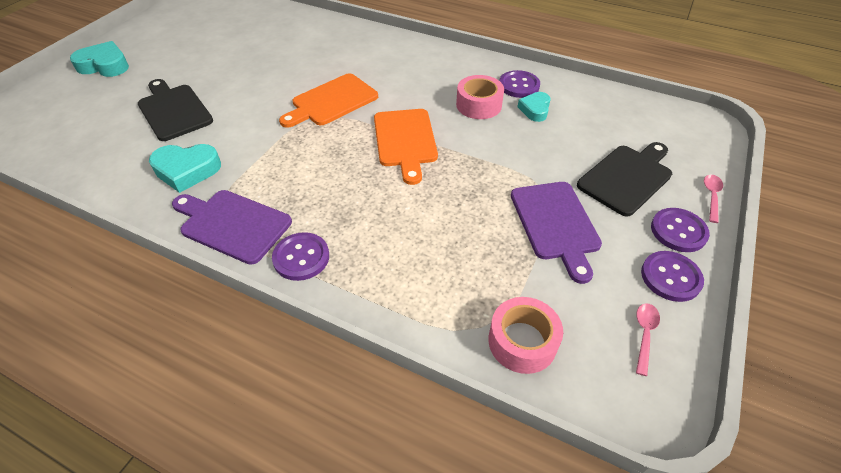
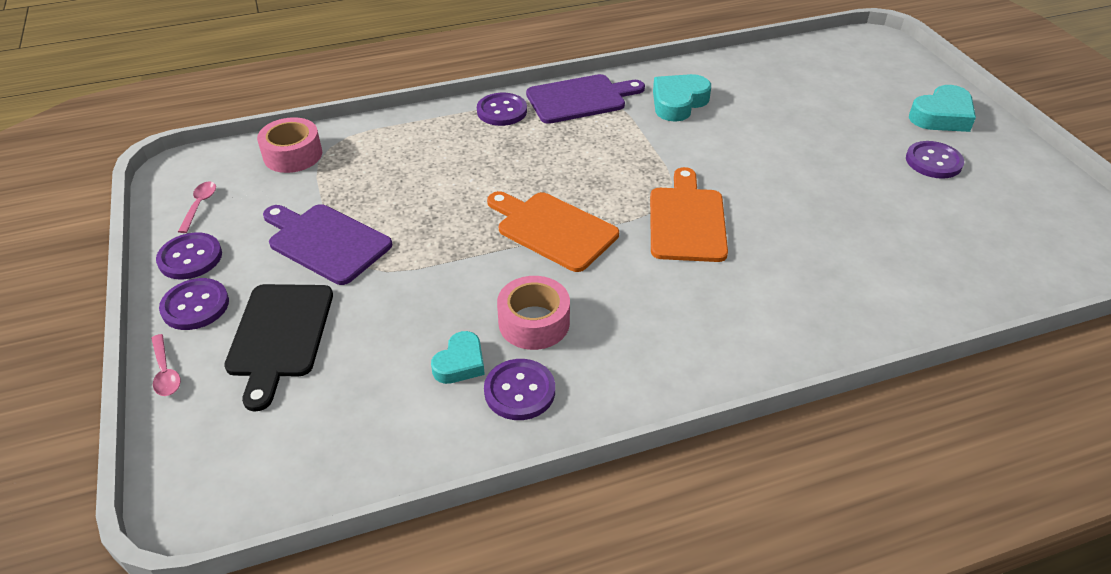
camera: 135 degrees right, 5 degrees down
(170, 53) = (933, 161): none -> purple button
(173, 110) = (791, 125): black cutting board -> none
(535, 109) = (460, 363): turquoise heart -> turquoise heart turned 60 degrees clockwise
(644, 334) = (199, 205): pink spoon -> pink spoon turned 150 degrees counterclockwise

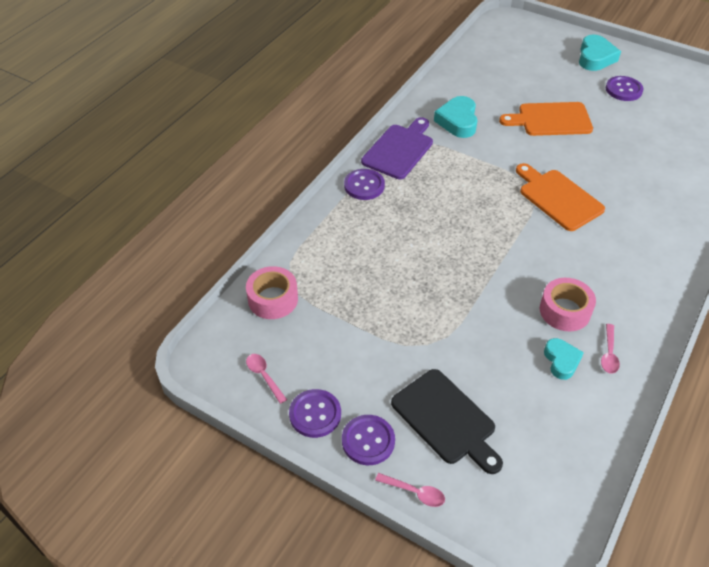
camera: 40 degrees left, 5 degrees up
(326, 242) = (385, 343): purple cutting board -> none
(519, 391) = (609, 354): purple button -> pink spoon
(553, 229) = (500, 248): orange cutting board -> orange cutting board (551, 120)

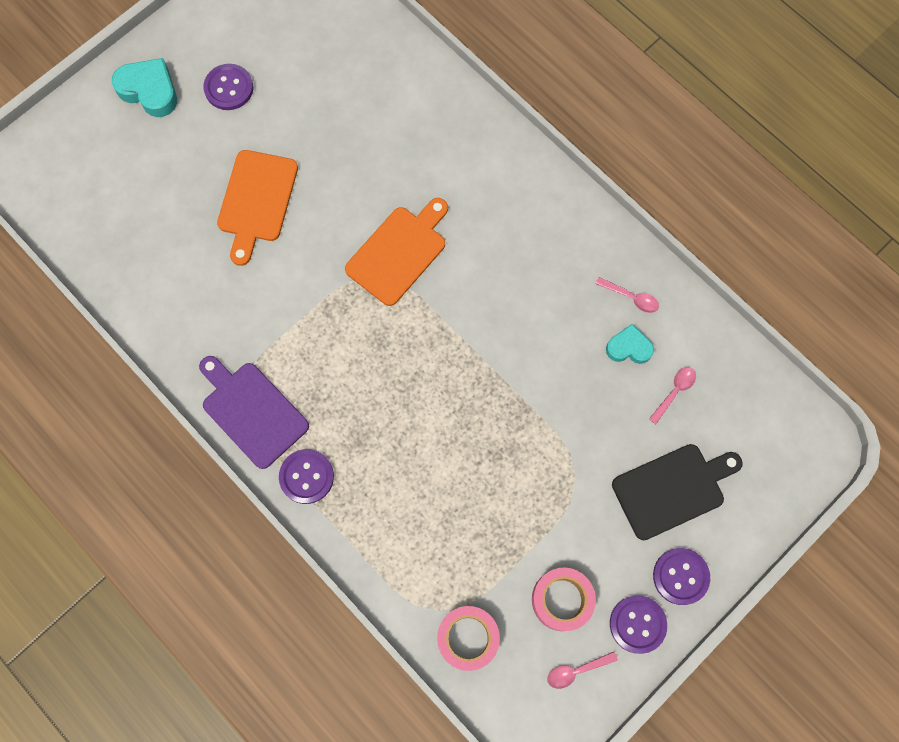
camera: 75 degrees left, 25 degrees up
(415, 492) = (745, 546): pink spoon -> pink spoon (674, 392)
(458, 121) = (220, 317): turquoise heart -> none
(558, 198) = (399, 252): orange cutting board -> orange cutting board turned 150 degrees clockwise
(565, 311) = (566, 317): pink tape -> pink tape (561, 600)

